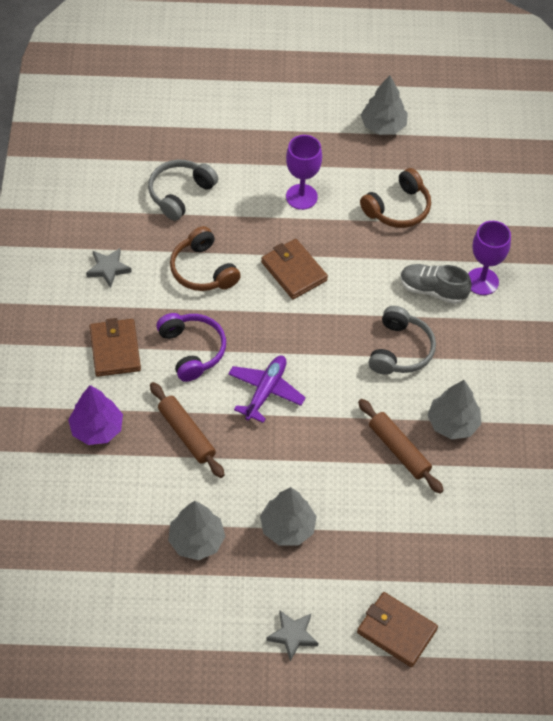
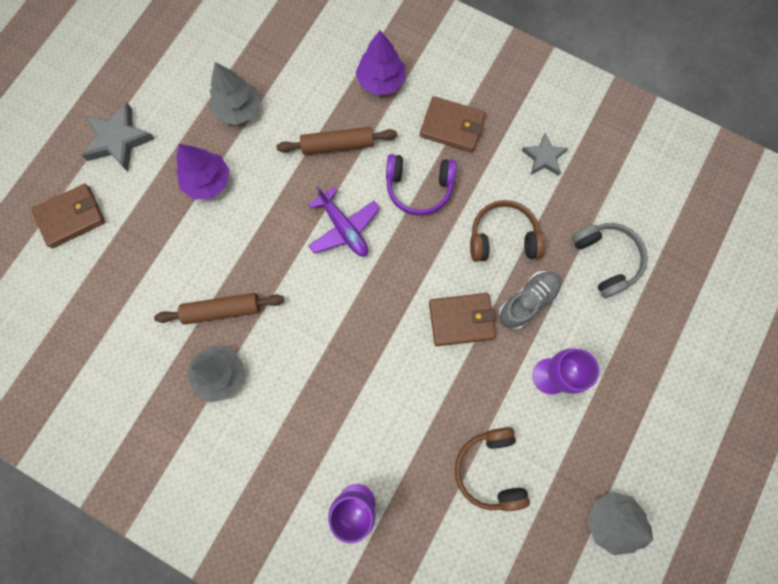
camera: 120 degrees right, 20 degrees up
(287, 527) = (207, 181): grey tree -> purple tree
(292, 635) = (118, 140): grey star -> grey star, size x1.55
(400, 350) = (321, 371): grey headphones -> none
(432, 290) = (372, 444): grey shoe -> grey shoe (527, 301)

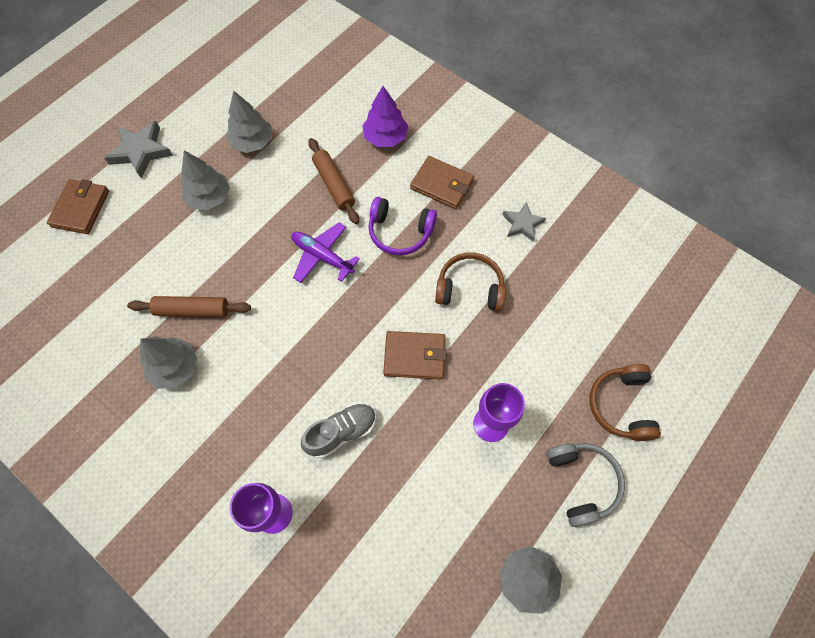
camera: 10 degrees right, 10 degrees down
(71, 217) = (81, 208): brown wallet -> brown wallet turned 60 degrees counterclockwise
(207, 181) = (209, 197): purple tree -> grey tree
(338, 145) = (334, 185): brown rolling pin -> brown rolling pin turned 60 degrees clockwise
(344, 228) = (322, 256): purple plane -> purple plane turned 150 degrees clockwise
(490, 469) = (413, 504): brown headphones -> brown headphones (621, 405)
(527, 301) = (482, 350): grey shoe -> grey shoe (341, 432)
(606, 260) = (566, 324): grey headphones -> grey headphones (582, 482)

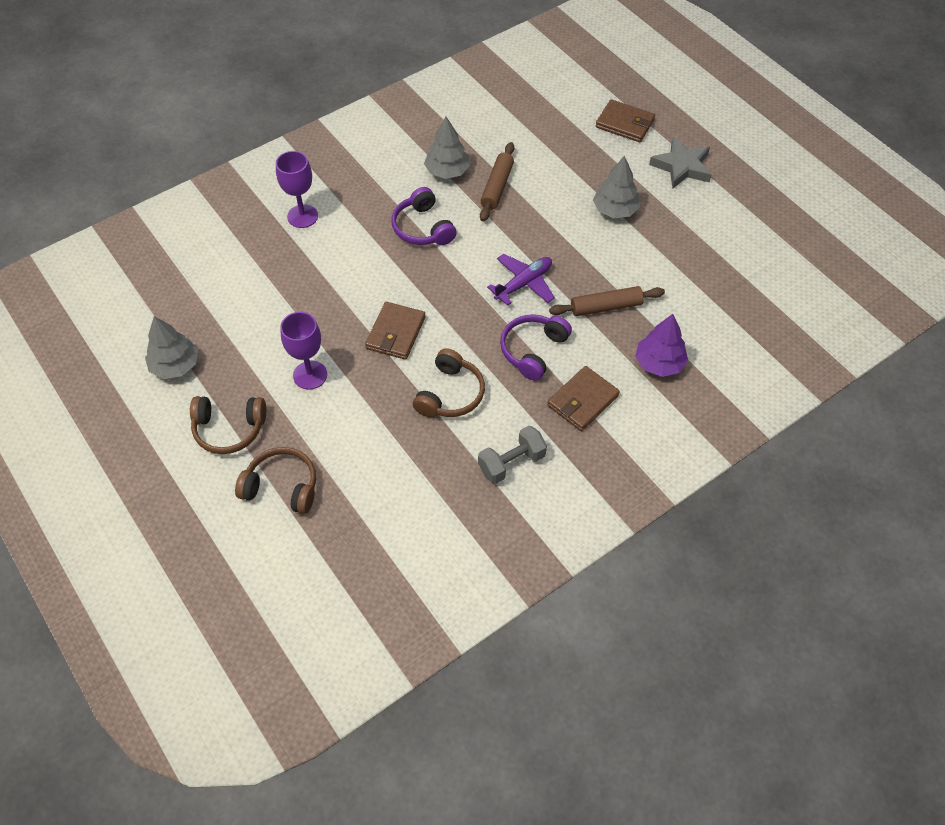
camera: 105 degrees right, 10 degrees down
(252, 142) = (676, 250): grey tree -> none
(266, 370) = (422, 228): none -> purple headphones
(341, 432) = (348, 268): grey shoe -> none
(522, 224) = (511, 463): grey star -> grey dumbbell
(582, 482) = (229, 429): grey headphones -> brown headphones

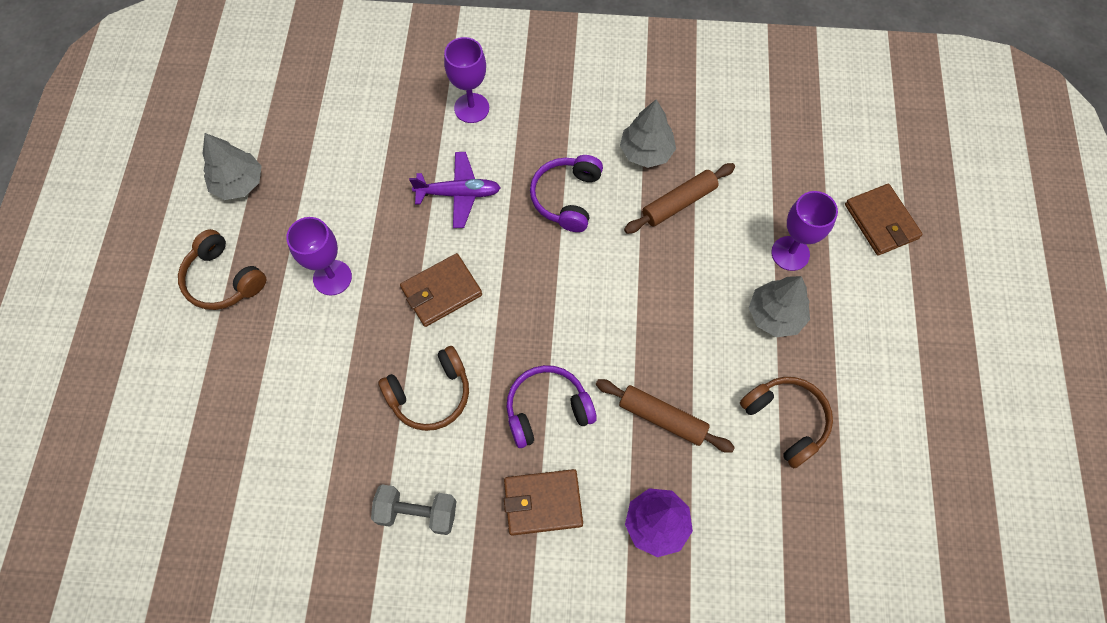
camera: 40 degrees right, 10 degrees up
(282, 486) = (212, 370): brown headphones -> brown headphones (786, 420)
(523, 283) = (605, 329): purple plane -> purple plane (458, 194)
(590, 172) = (790, 253): none -> purple goblet
(682, 166) = (897, 316): grey star -> none

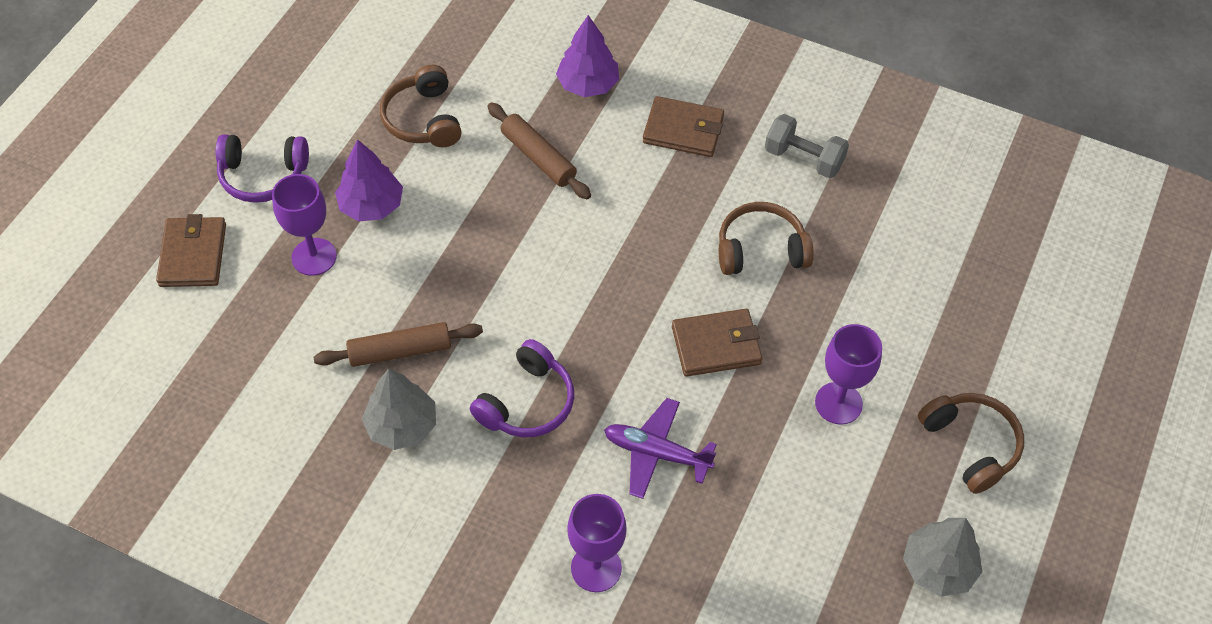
camera: 160 degrees left, 10 degrees down
(547, 409) = (647, 199): purple headphones -> purple headphones (263, 176)
(775, 315) = (371, 205): grey tree -> purple tree

